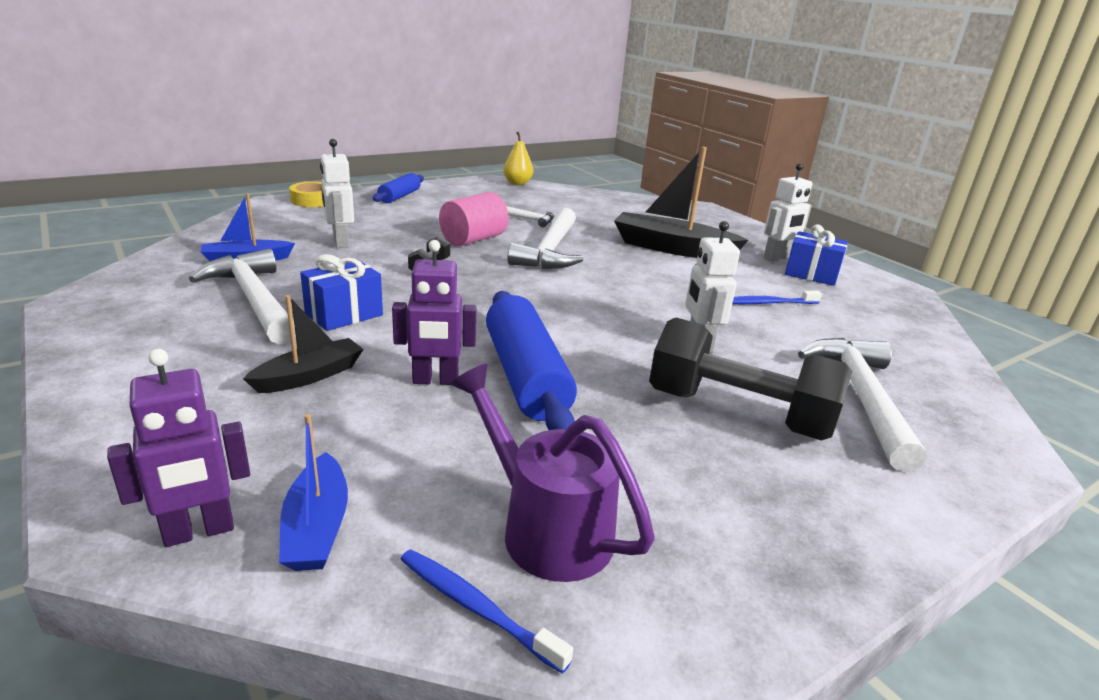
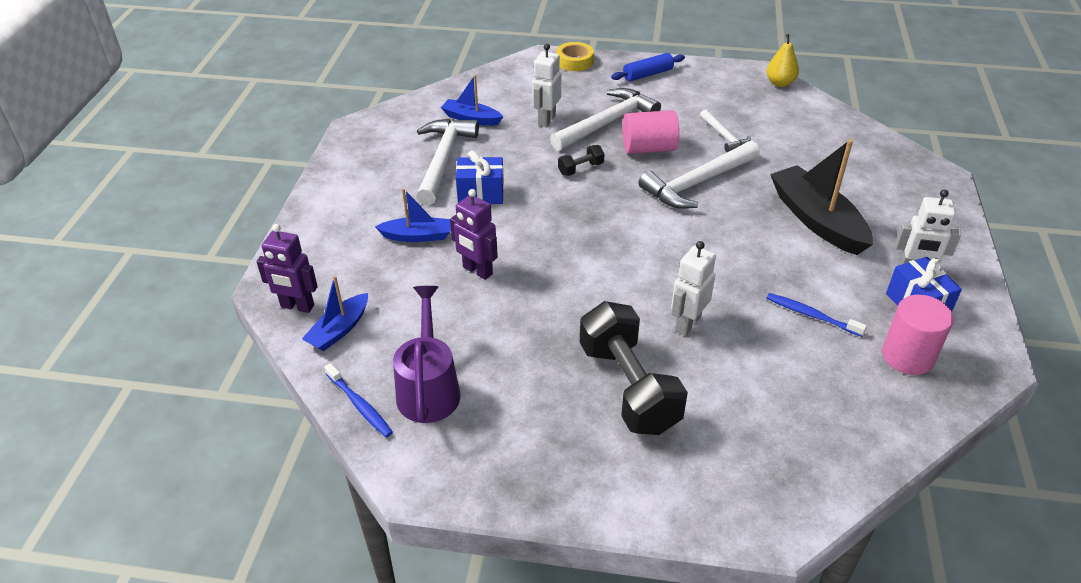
camera: 45 degrees right, 15 degrees up
(309, 376) = (417, 236): black boat -> blue boat
(477, 608) = (359, 405): blue toothbrush -> blue toothbrush turned 150 degrees clockwise
(526, 376) = (531, 293): blue rolling pin -> none
(860, 304) = (907, 356): none -> pink cylinder
(861, 398) = (741, 426): white hammer -> white hammer (607, 123)

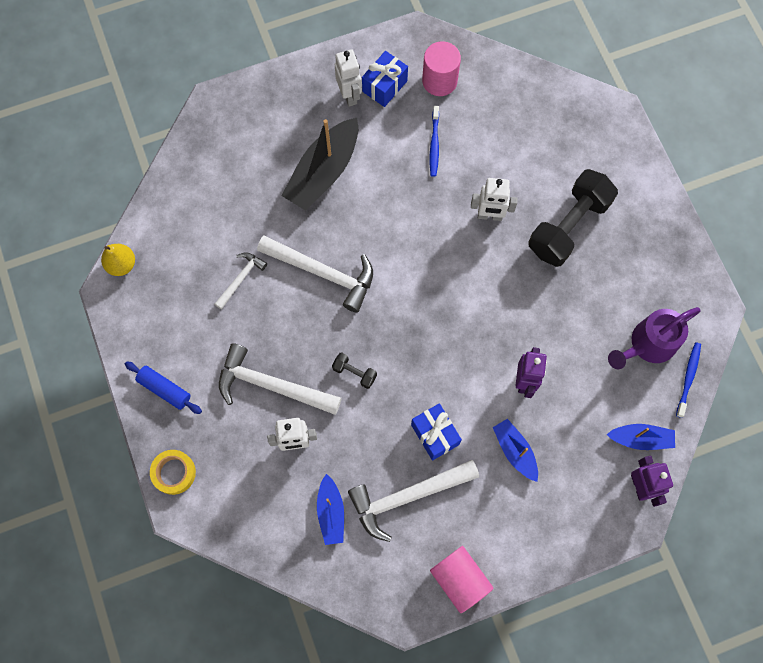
camera: 120 degrees left, 30 degrees up
(649, 148) = (293, 332): pink cylinder -> pink cylinder (459, 579)

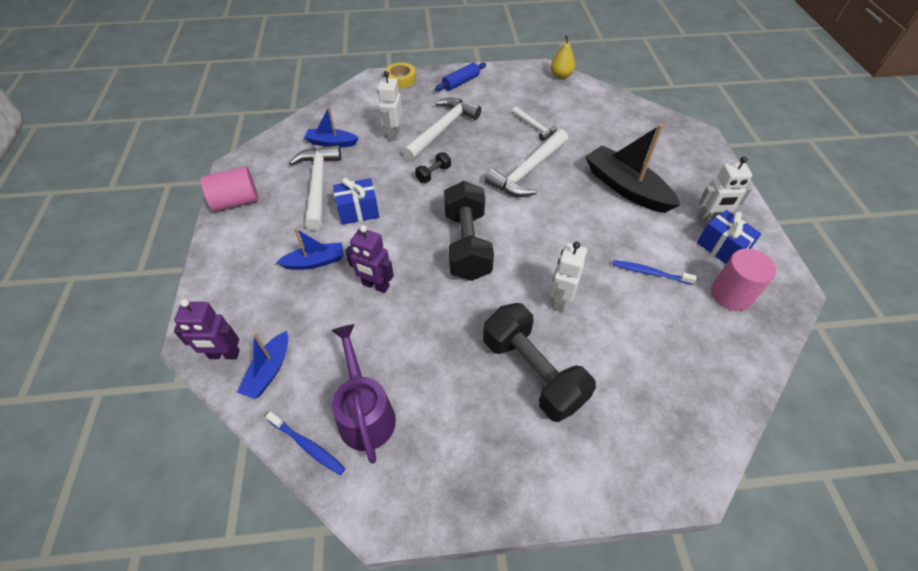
camera: 105 degrees right, 20 degrees down
(448, 310) = (467, 245): none -> black dumbbell

